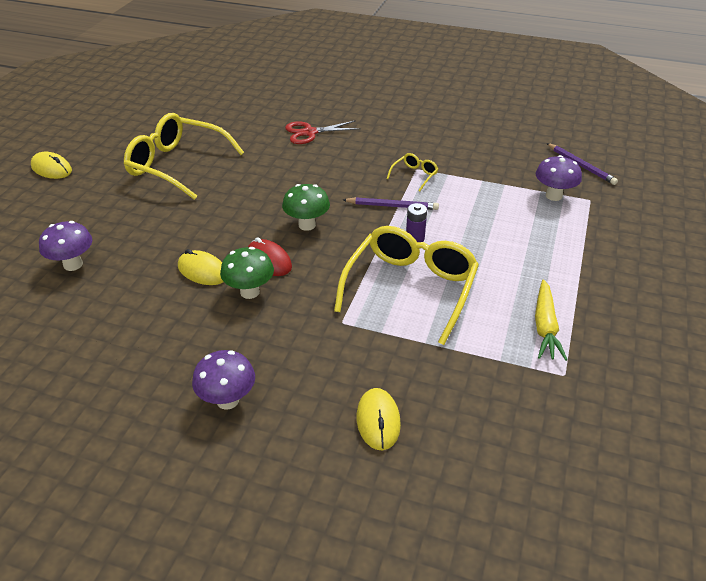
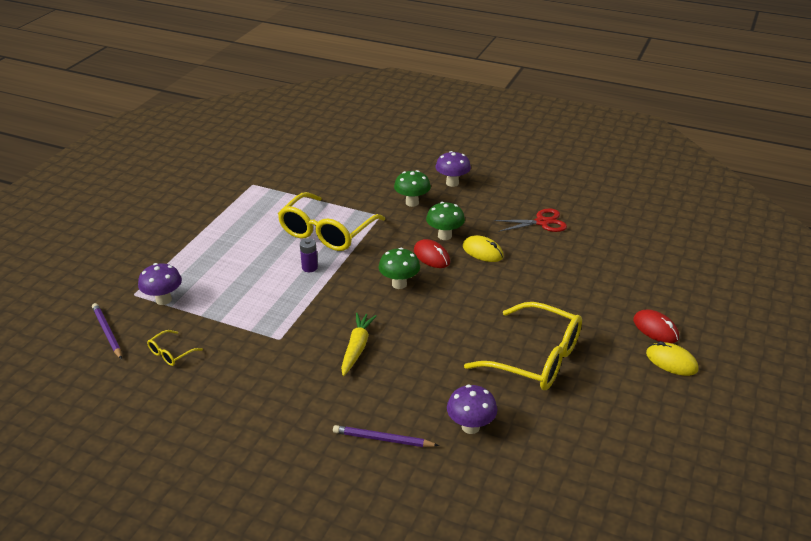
camera: 175 degrees left, 5 degrees down
(45, 194) = (655, 329): none -> red mouse
(73, 264) = (587, 262): purple mushroom -> purple mushroom (470, 427)
(296, 350) = (412, 203): none -> green mushroom
(310, 132) = (387, 400): red scissors -> red scissors (542, 222)
(378, 421) = (368, 171): yellow mouse -> none
(392, 206) = (319, 298): purple pencil -> purple pencil (383, 439)
(414, 175) = (285, 330): yellow glasses -> yellow glasses (171, 353)
(545, 327) = (246, 206): yellow carrot -> yellow carrot (357, 348)

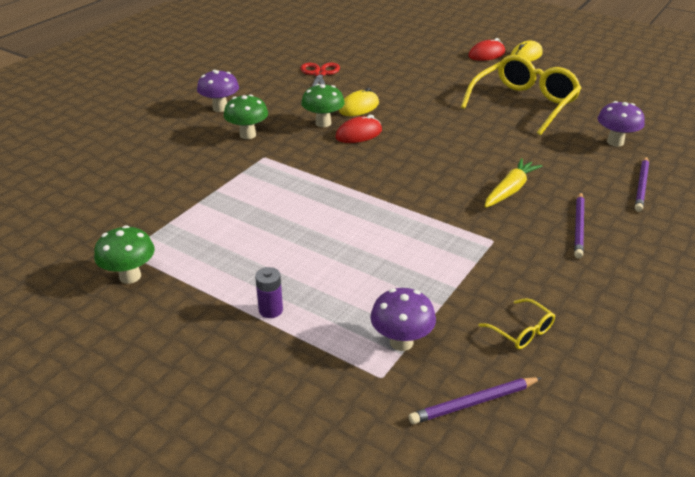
camera: 80 degrees left, 0 degrees up
(304, 389) = (579, 226): none -> purple pencil
(309, 267) = (357, 212): purple battery -> purple battery (270, 310)
(326, 232) = (285, 195): yellow glasses -> none
(357, 348) = (510, 190): yellow carrot -> yellow carrot turned 105 degrees clockwise
(399, 284) = (403, 156): green mushroom -> green mushroom (130, 276)

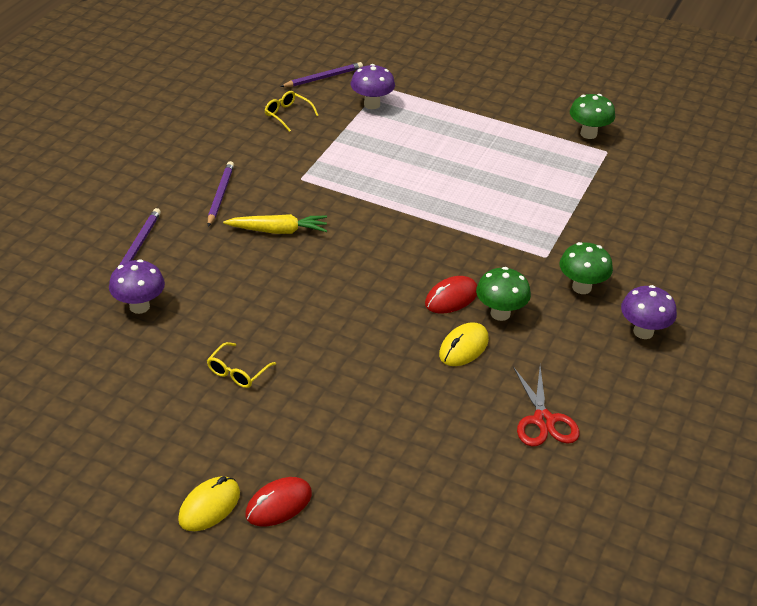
camera: 170 degrees right, 5 degrees up
(270, 310) = (469, 118): purple battery -> none
(510, 190) = (278, 231): yellow carrot -> yellow carrot turned 120 degrees counterclockwise
(524, 103) = (237, 372): yellow glasses -> yellow glasses, size x0.43

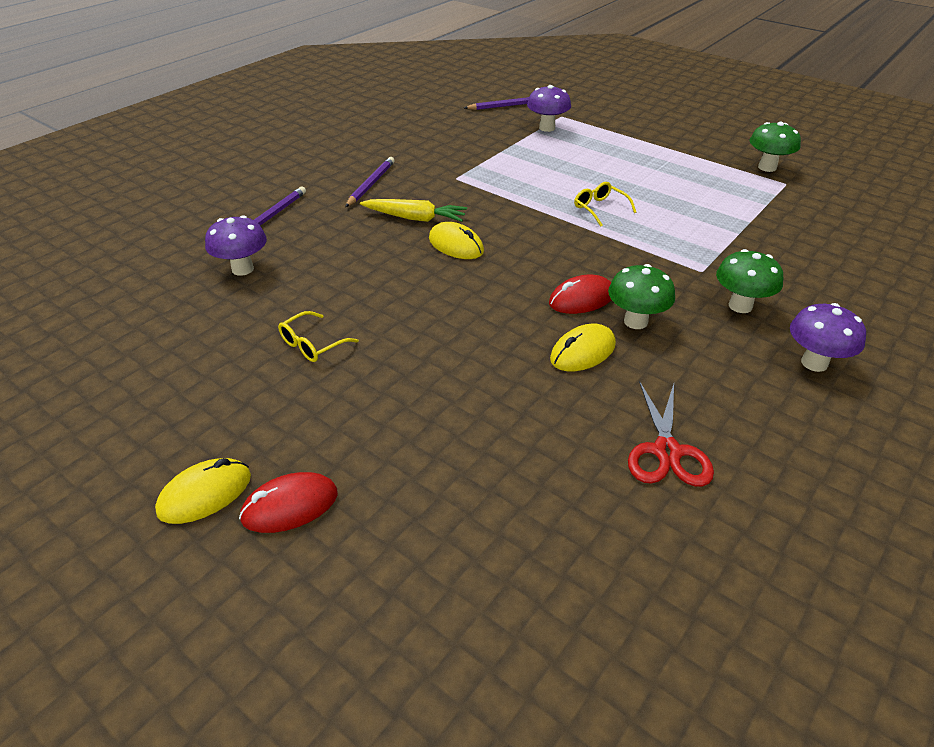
camera: 15 degrees right, 0 degrees up
(287, 114) = (463, 129): yellow glasses -> yellow glasses (599, 208)
(326, 256) = (456, 245): none -> yellow mouse

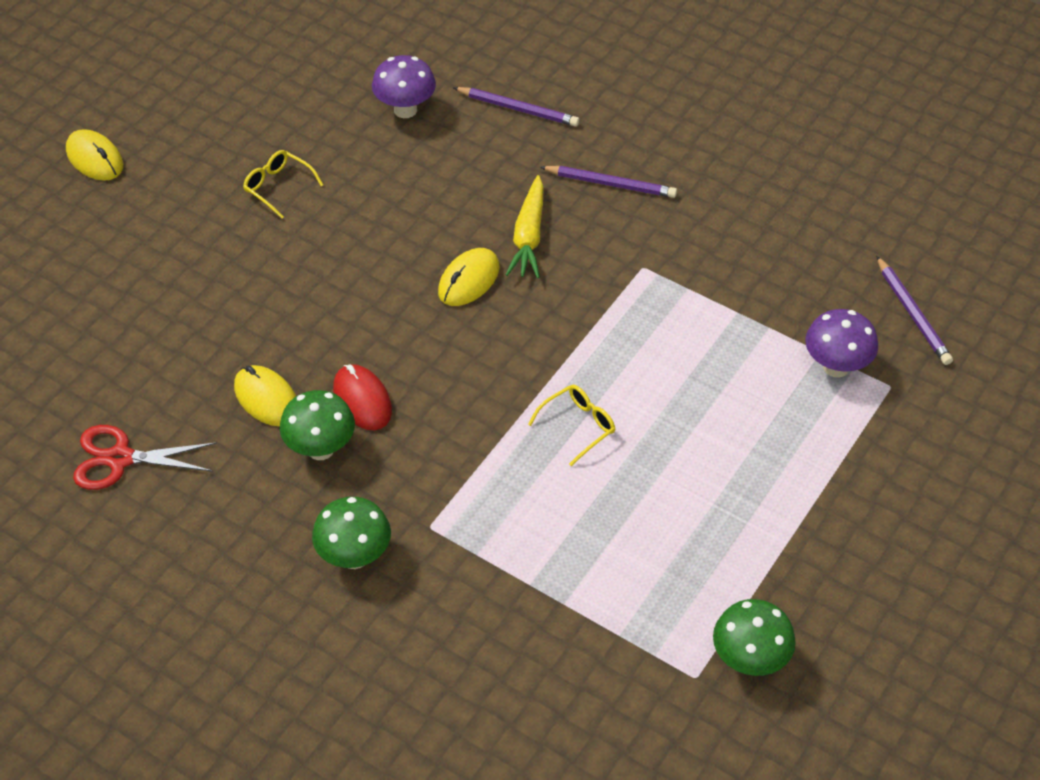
camera: 85 degrees right, 10 degrees up
(290, 506) = (78, 209): red mouse -> none
(814, 363) = (247, 611): purple mushroom -> none

